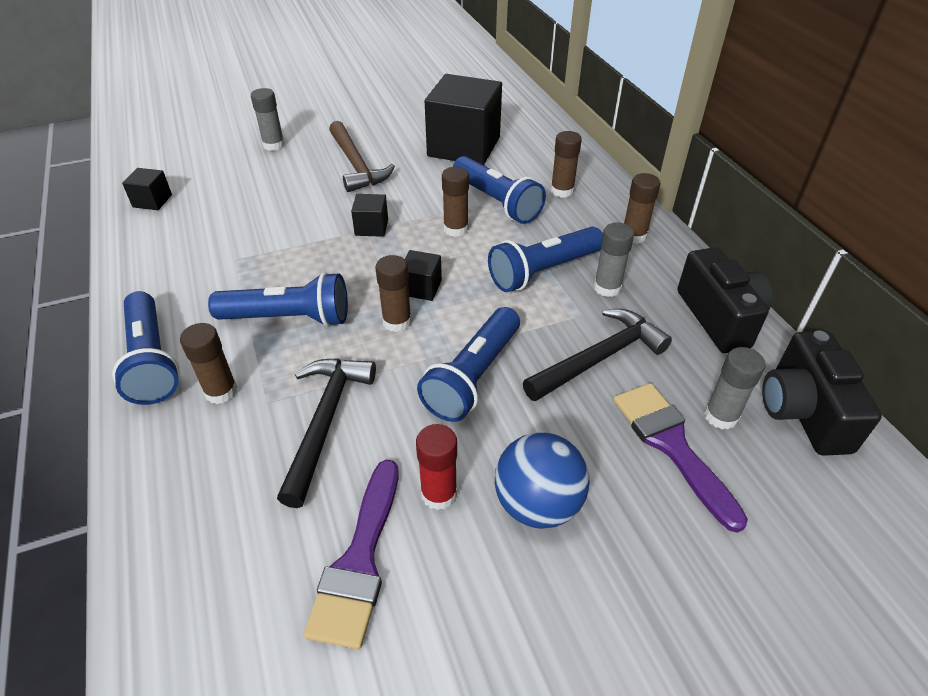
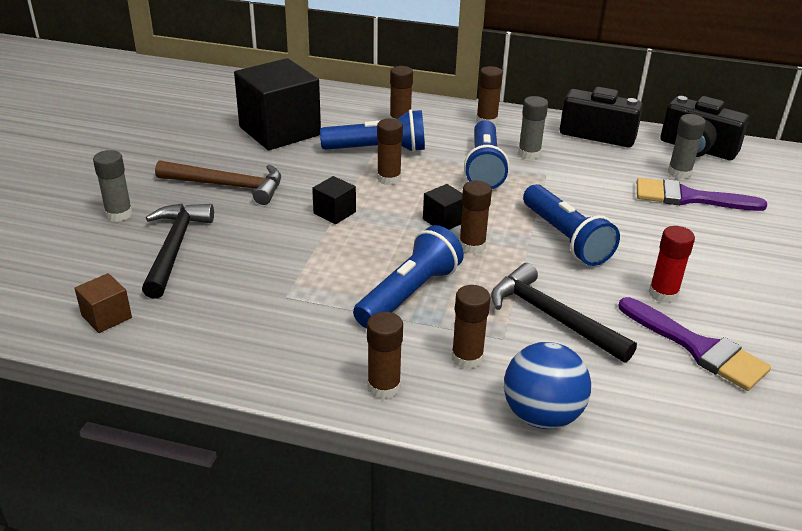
camera: 55 degrees left, 10 degrees down
(151, 361) = (384, 387): blue flashlight -> brown glue stick
(152, 201) = (106, 317): black cube -> brown cube
(537, 504) = (699, 261): blue ball -> blue ball (541, 415)
(599, 358) = (594, 187): black hammer -> black hammer (175, 248)

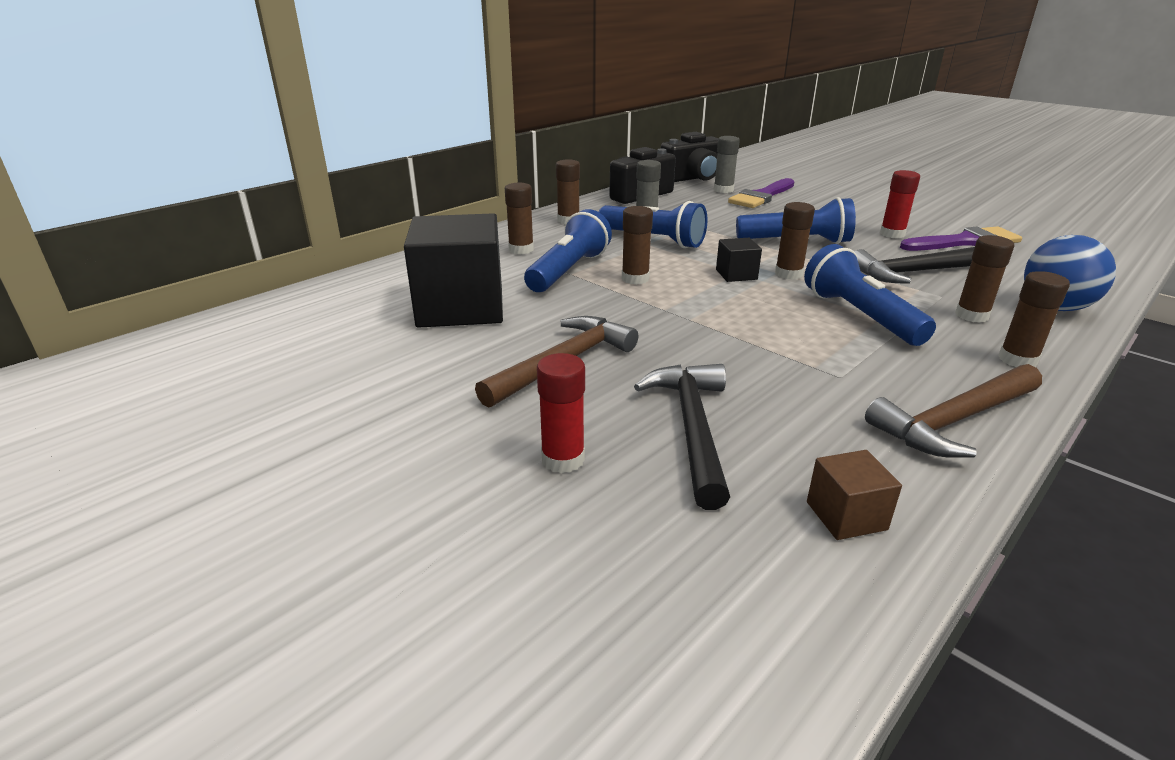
camera: 60 degrees left, 5 degrees down
(119, 214) = (563, 459): grey glue stick -> red glue stick
(175, 248) = (692, 428): black hammer -> black hammer turned 60 degrees clockwise
(248, 354) = (954, 421): none -> brown hammer
(334, 212) = (682, 317): black cube -> none

